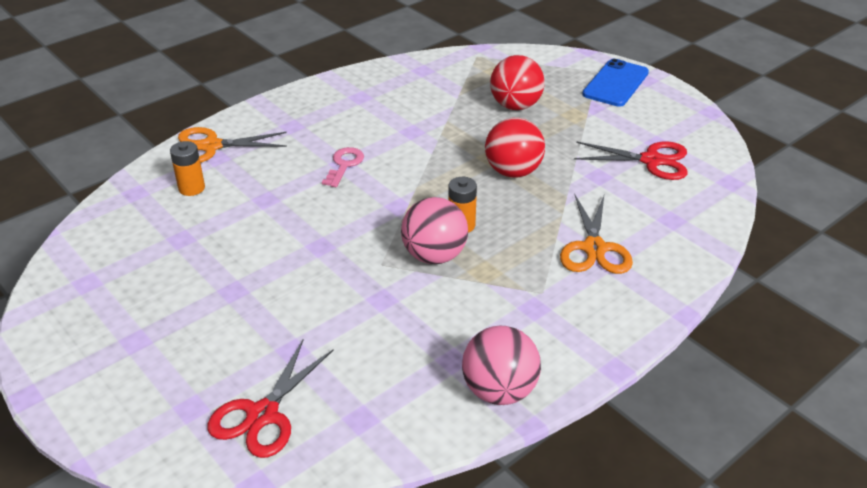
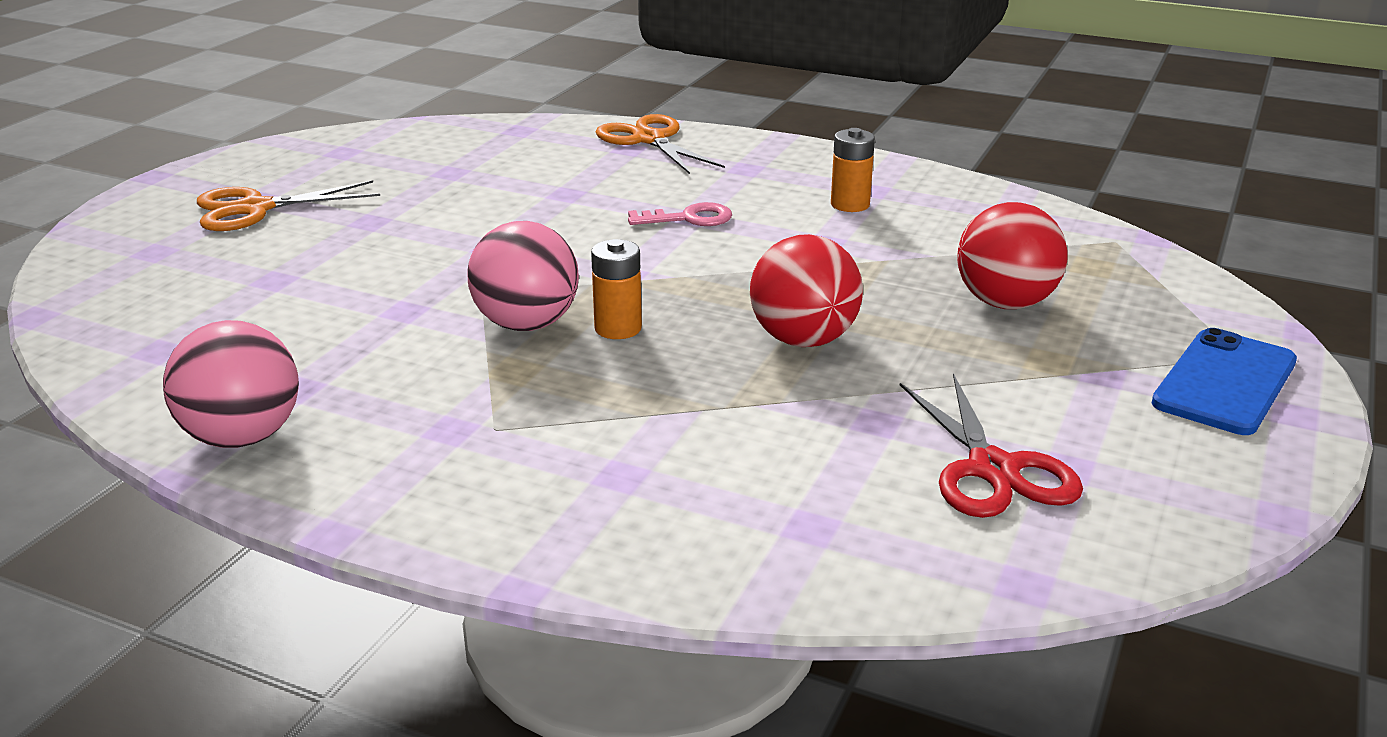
camera: 65 degrees right, 10 degrees down
(191, 188) = (553, 152): orange battery -> orange battery (850, 204)
(262, 414) = (152, 291): red scissors -> none
(594, 248) = (648, 455): orange scissors -> orange scissors (255, 208)
(615, 83) = (1224, 382): blue phone -> blue phone turned 60 degrees counterclockwise

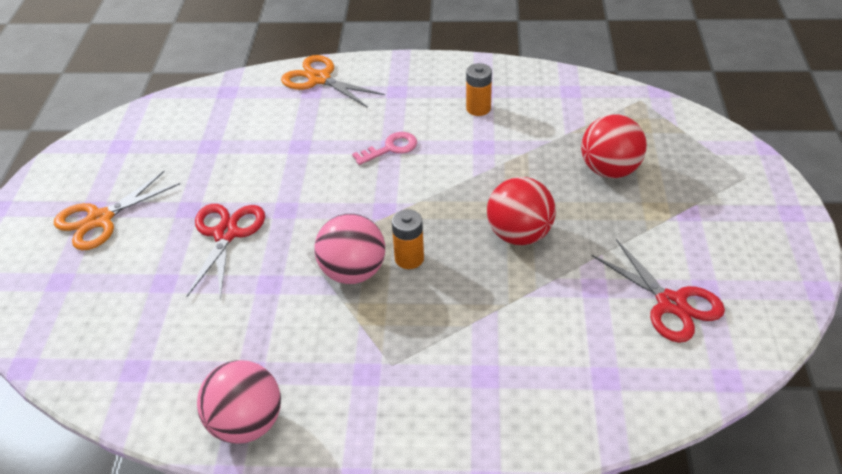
camera: 20 degrees left, 15 degrees up
(394, 253) = (226, 234): none -> red scissors
(1224, 382) = (748, 199): blue phone -> none

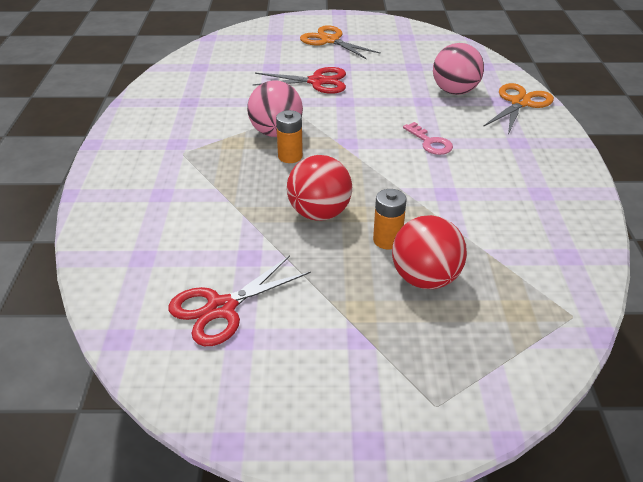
camera: 85 degrees right, 5 degrees down
(246, 424) = (147, 104): pink ball -> pink ball (454, 91)
(478, 108) = (507, 190): orange battery -> orange battery (387, 240)

